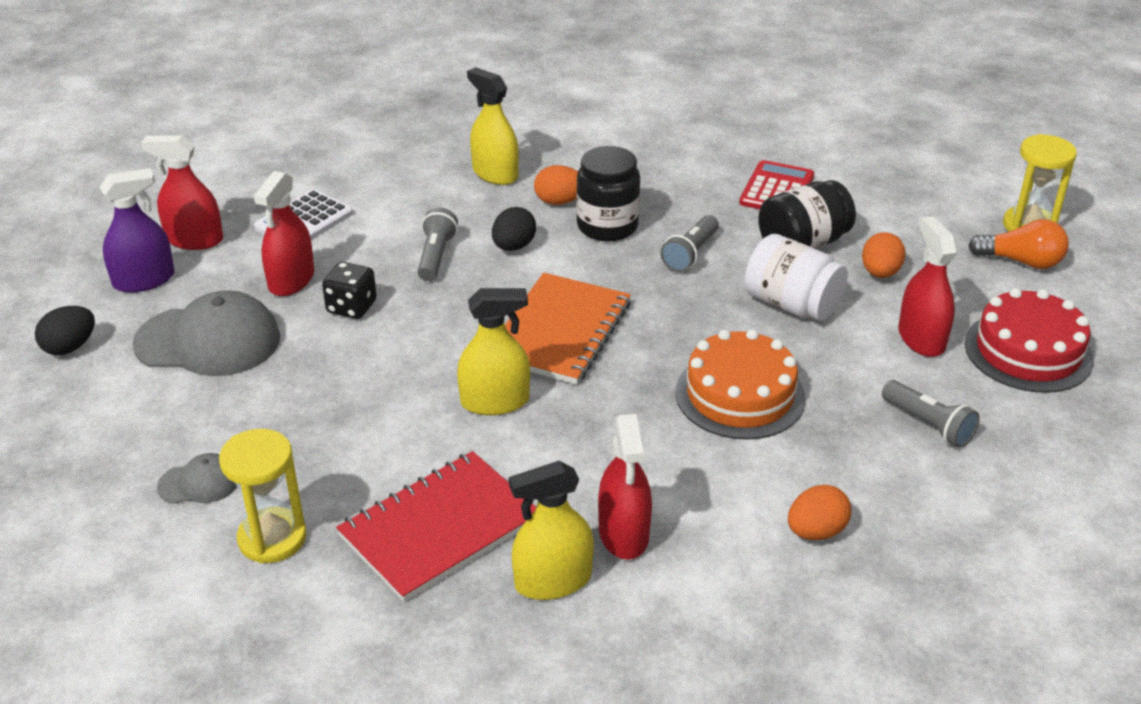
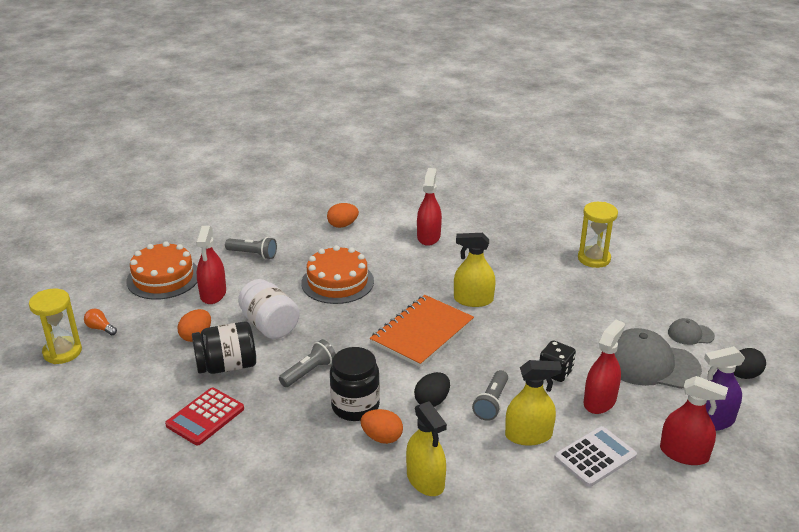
camera: 165 degrees left, 5 degrees down
(199, 483) = (635, 286): grey cap -> grey cap (690, 334)
(440, 528) = (513, 251): red notebook -> none
(553, 581) = (466, 226): yellow spray bottle -> yellow spray bottle (528, 435)
(928, 425) = (253, 254): grey flashlight -> grey flashlight turned 135 degrees clockwise
(1021, 261) = (100, 328): orange light bulb -> orange light bulb, size x0.61
(1028, 351) = (163, 278): red cake -> orange cake

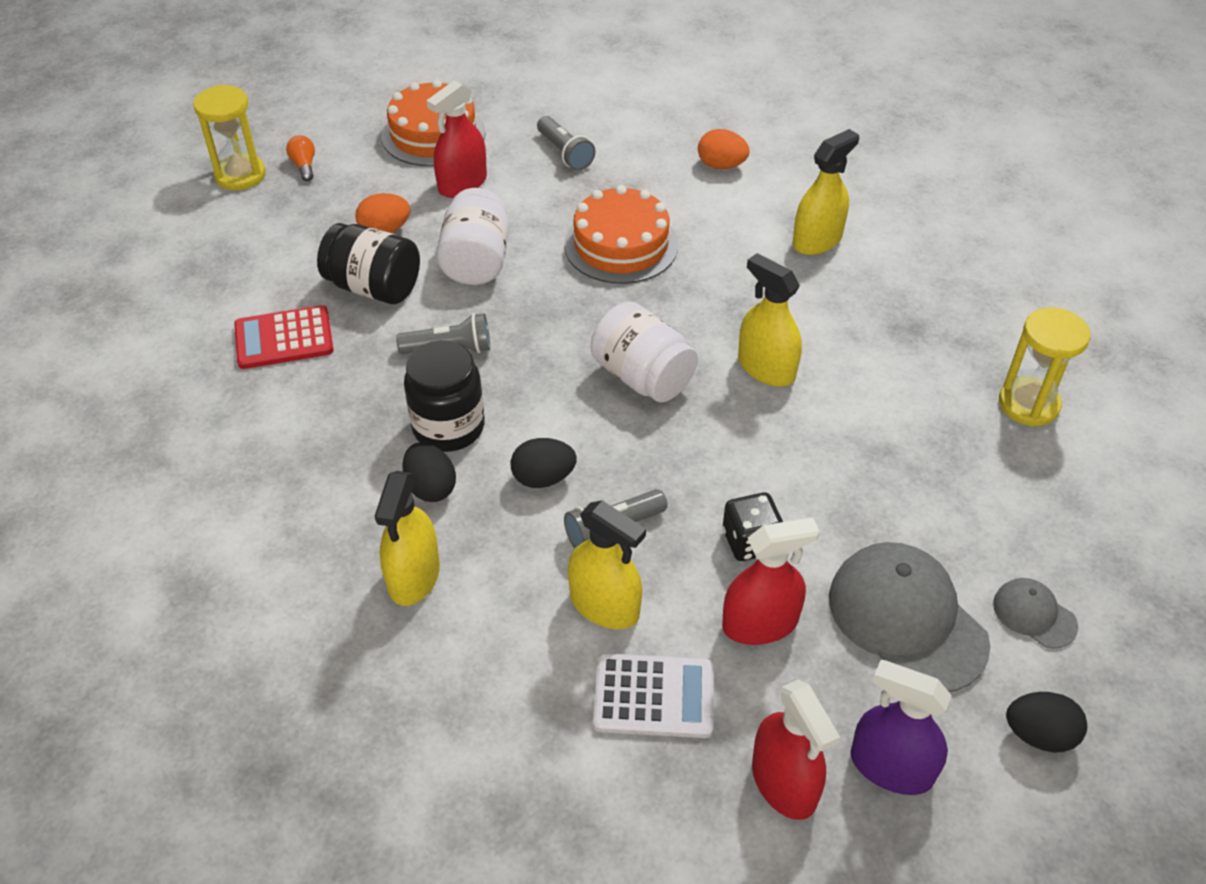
camera: 40 degrees right, 15 degrees up
(382, 437) = (431, 487): orange egg -> black egg
(422, 333) = (642, 377): orange notebook -> white jar
(428, 237) = (817, 240): red spray bottle -> yellow spray bottle

